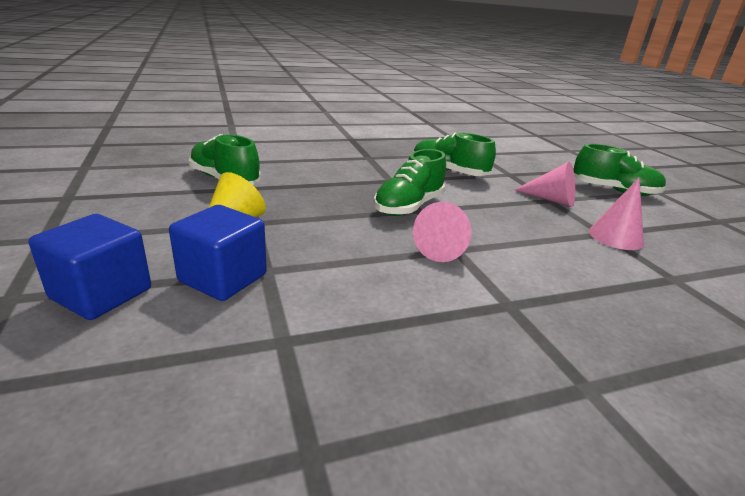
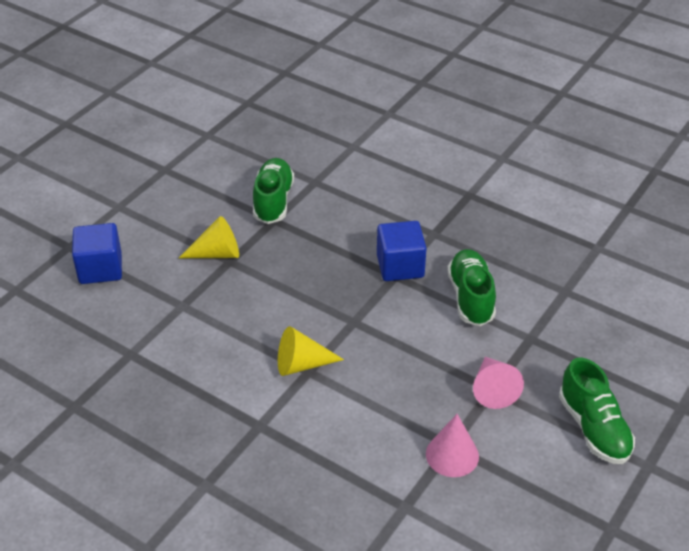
camera: 55 degrees right, 15 degrees up
(223, 278) = (156, 296): blue cube -> blue cube (400, 266)
(408, 206) = (353, 313): green shoe -> none
(443, 248) = (301, 364): pink cone -> yellow cone

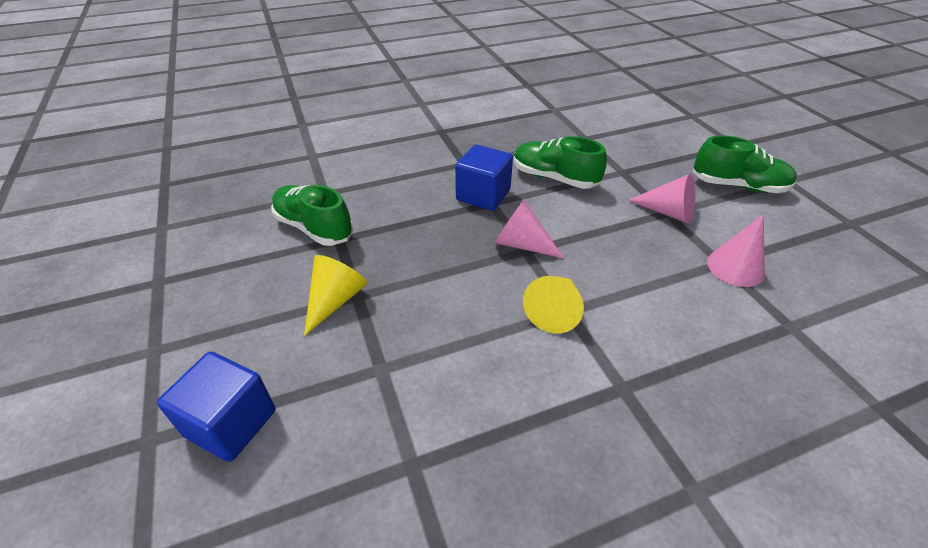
camera: 55 degrees left, 0 degrees up
(359, 316) = (521, 244): none -> pink cone

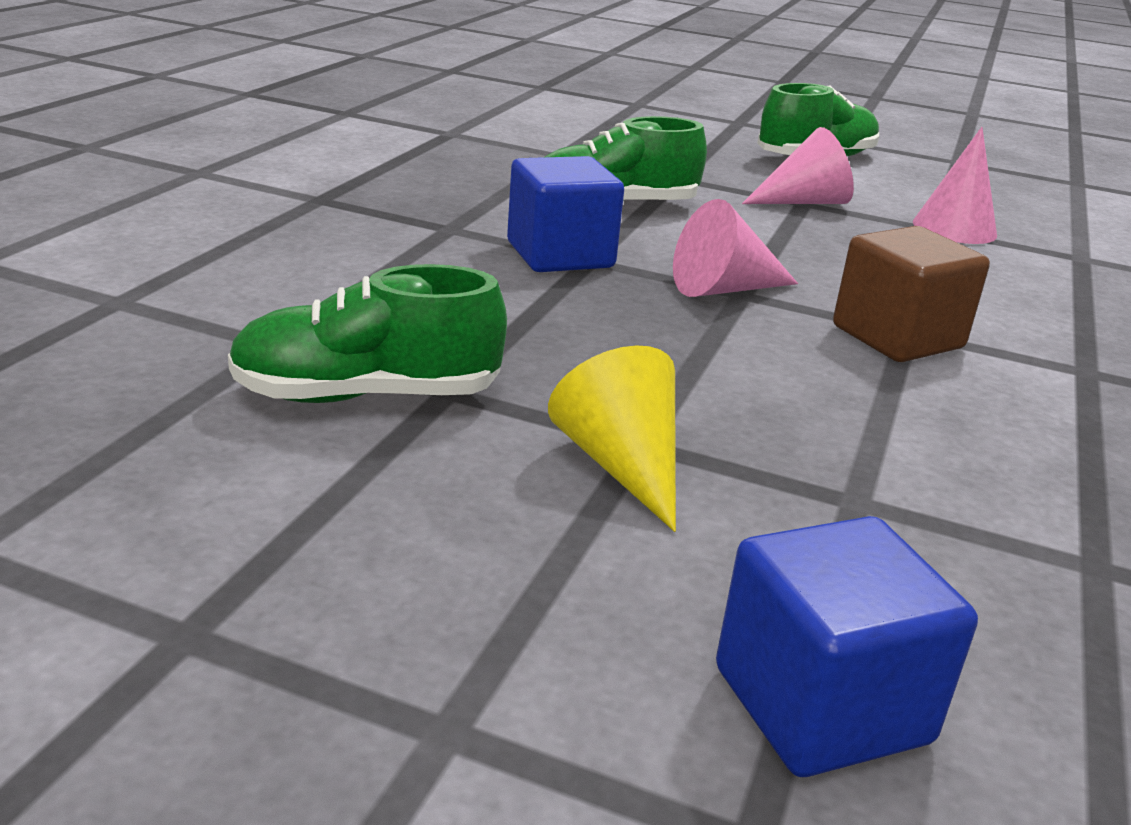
camera: 50 degrees left, 15 degrees down
(555, 311) = (897, 337): yellow cone -> brown cube

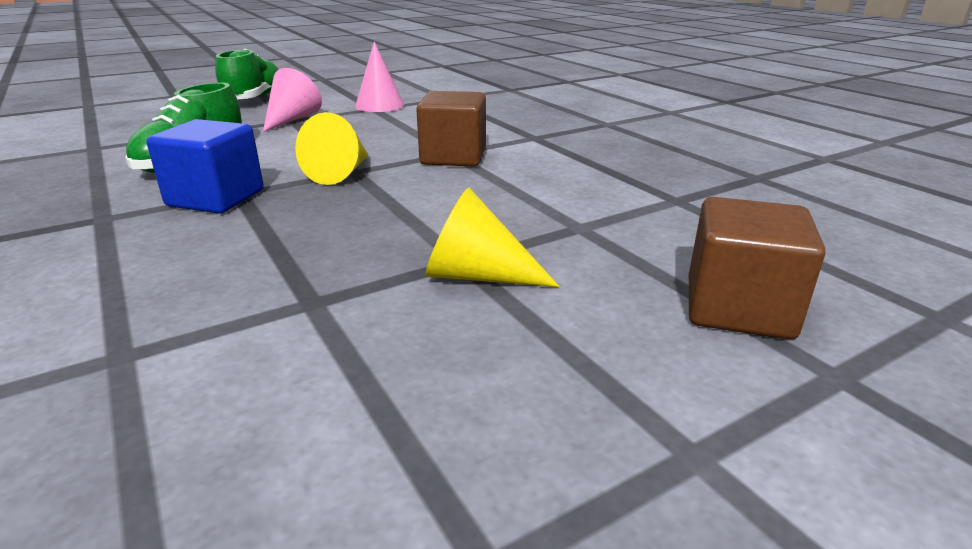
camera: 50 degrees left, 0 degrees up
(367, 396) = (268, 339): green shoe -> none
(724, 289) = (341, 173): pink cone -> yellow cone
(821, 705) = (738, 308): blue cube -> brown cube

